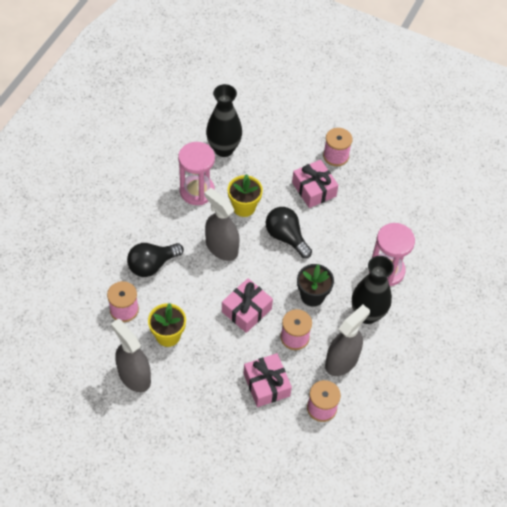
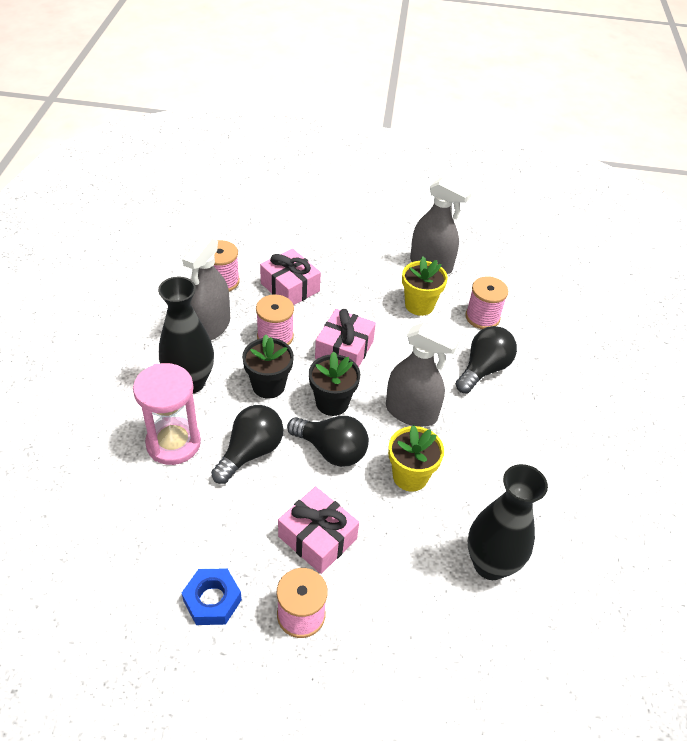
camera: 160 degrees right, 10 degrees down
(197, 191) = (488, 480): pink hourglass -> none
(272, 270) = (332, 402): none -> black flower pot
(338, 250) = (251, 452): none -> black light bulb
(380, 175) = (212, 600): none -> blue nut

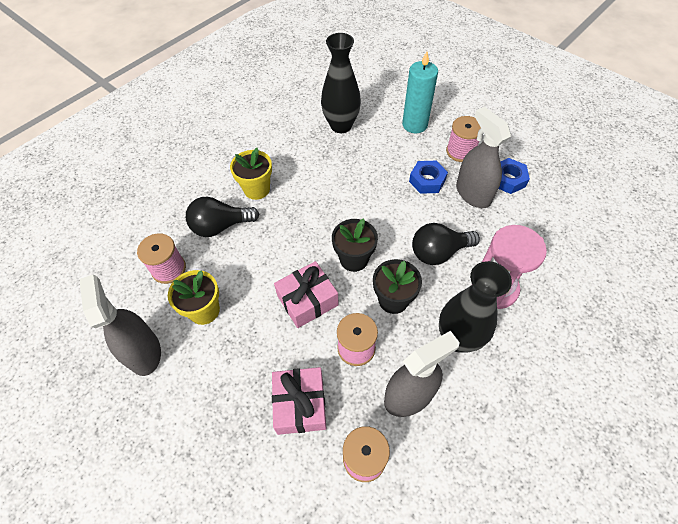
camera: 140 degrees left, 10 degrees up
(317, 537) = (427, 181): pink gift -> blue nut
(331, 450) = (381, 225): black light bulb -> none
(395, 629) = (414, 125): none -> turquoise candle
(410, 476) = (343, 185): yellow flower pot -> yellow flower pot (257, 189)
(411, 412) = (303, 223): grey spray bottle -> grey spray bottle (473, 194)

